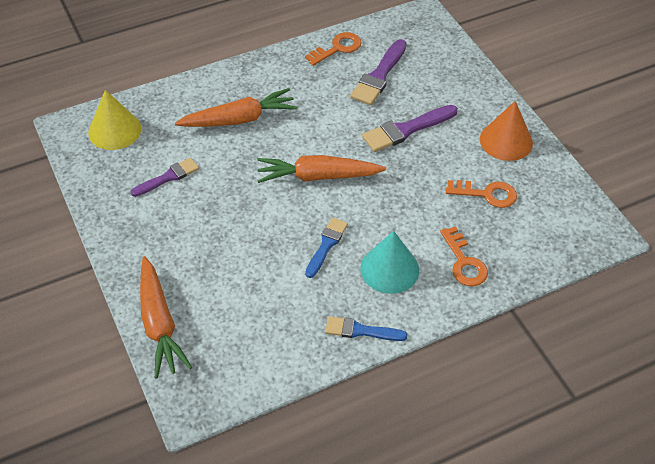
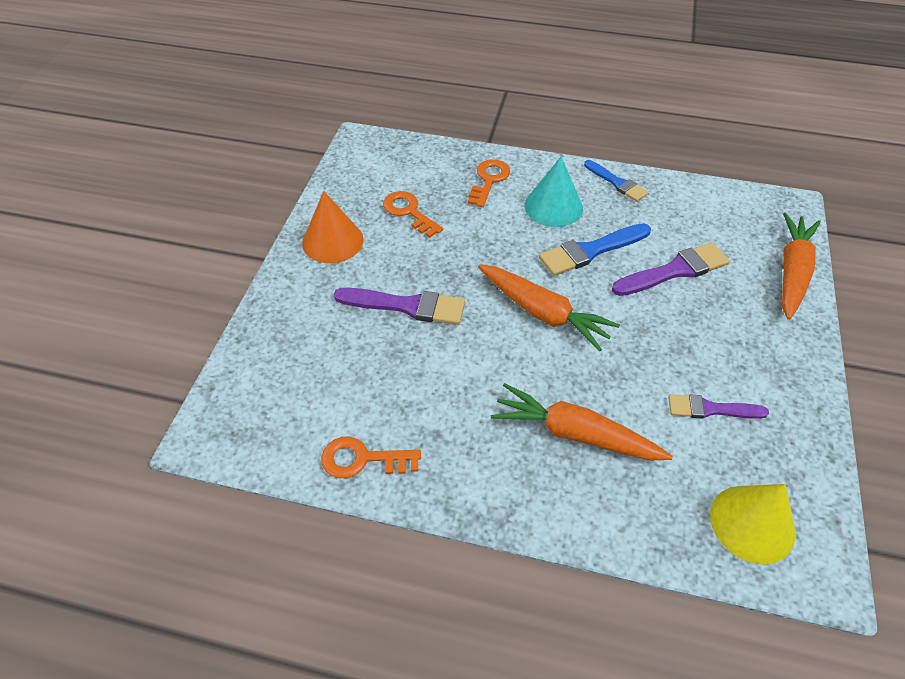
camera: 140 degrees left, 0 degrees up
(326, 245) = (591, 251): blue brush -> blue brush, size x1.51
(379, 76) = (360, 385): purple brush -> purple brush (674, 271)

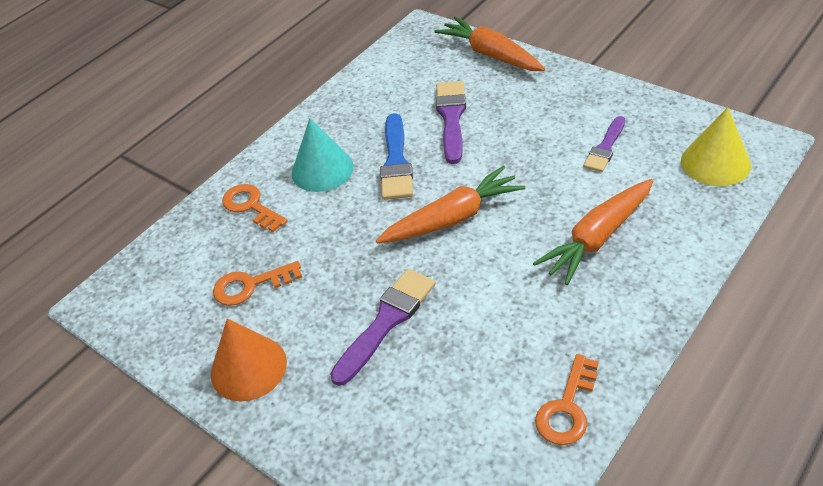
camera: 60 degrees left, 5 degrees down
(617, 183) = (322, 117): blue brush -> none

